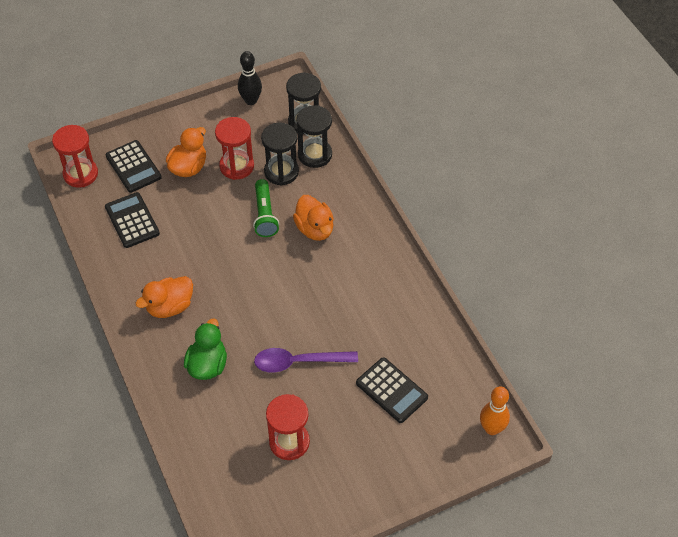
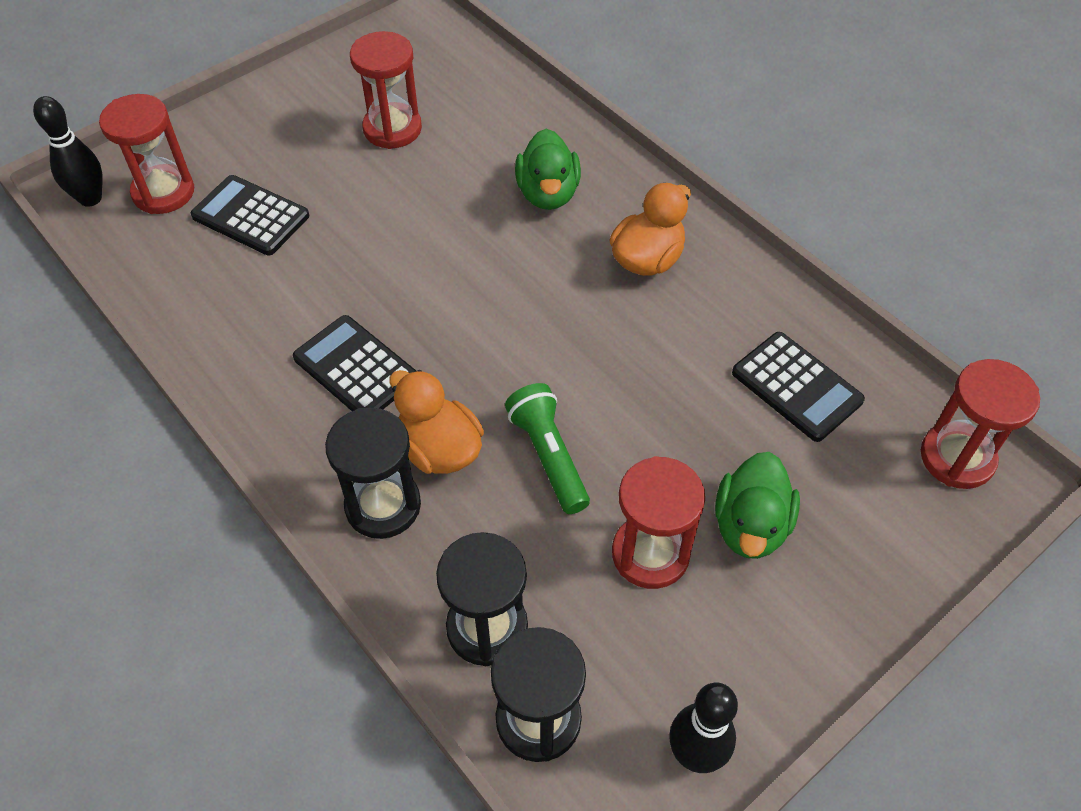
camera: 165 degrees right, 0 degrees up
(133, 167) = (864, 500): black calculator -> black calculator (355, 368)
(188, 167) = (750, 526): orange duck -> green duck
(281, 172) = (548, 563): black hourglass -> black hourglass (383, 505)
(298, 362) = (408, 224): purple spoon -> none
(445, 422) = (163, 192): none -> red hourglass
(491, 428) = (90, 198): orange bowling pin -> black bowling pin

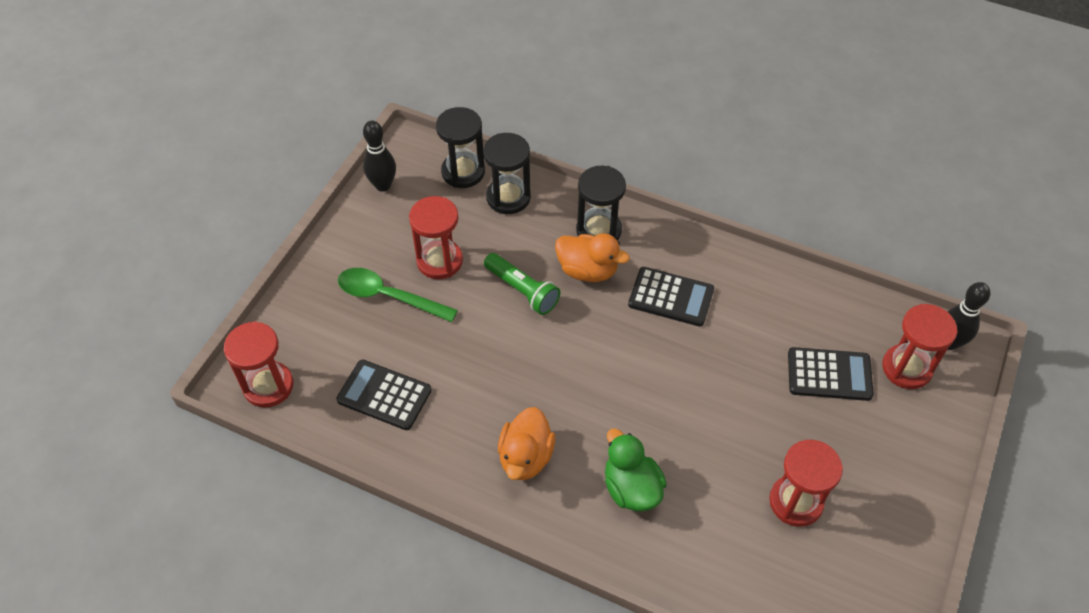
camera: 155 degrees right, 0 degrees up
(750, 526) = (388, 296): green duck -> green spoon

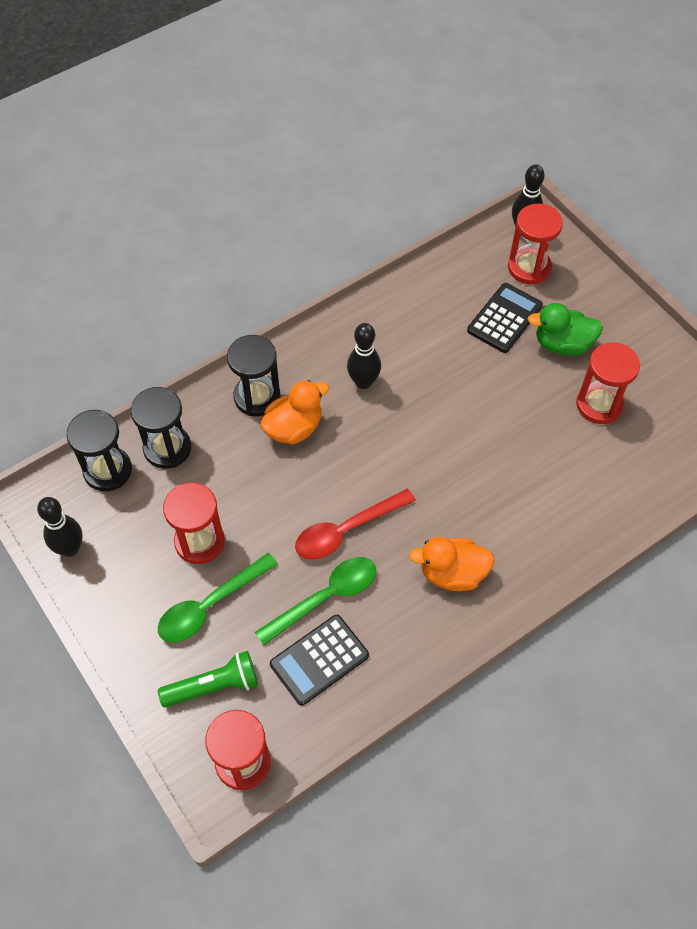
camera: 60 degrees left, 5 degrees up
(444, 372) = (326, 597): none -> green spoon
(515, 356) = (346, 530): none -> red spoon
(522, 290) = (280, 490): green flashlight -> green flashlight (214, 686)
(525, 457) = (452, 573): orange duck -> orange duck turned 135 degrees clockwise
(631, 488) = (525, 509): green duck -> green duck (562, 344)
(671, 297) = (363, 382): black calculator -> black bowling pin

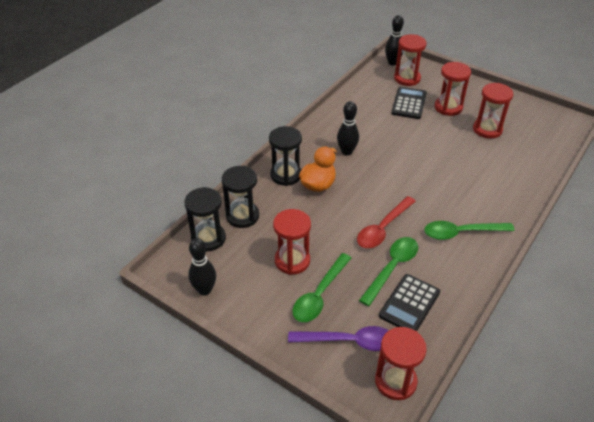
camera: 20 degrees left, 15 degrees down
(214, 686) = (349, 341): green flashlight -> purple spoon
(452, 573) = (461, 233): orange duck -> green spoon
(562, 344) = (448, 107): green duck -> red hourglass

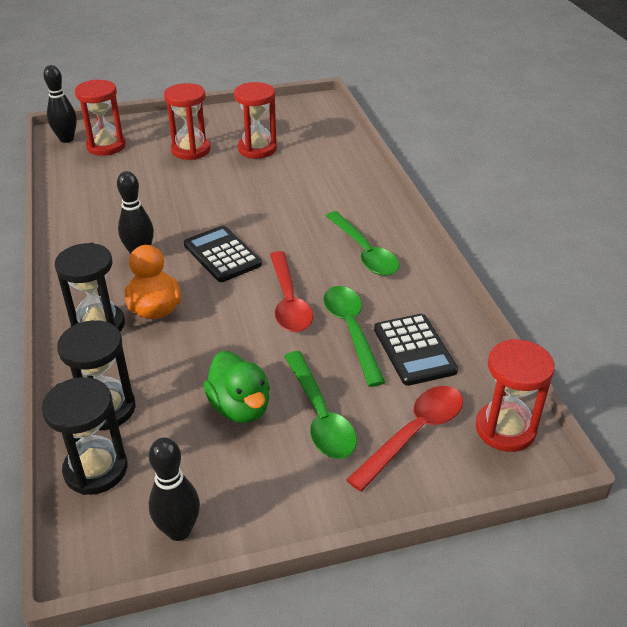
camera: 50 degrees left, 5 degrees down
(292, 261) = (240, 407): red hourglass -> green duck
(349, 341) = (414, 433): purple spoon -> red spoon
(408, 103) = (143, 168): black calculator -> black calculator (222, 255)
(461, 233) = (364, 252): green spoon -> green spoon turned 60 degrees counterclockwise

